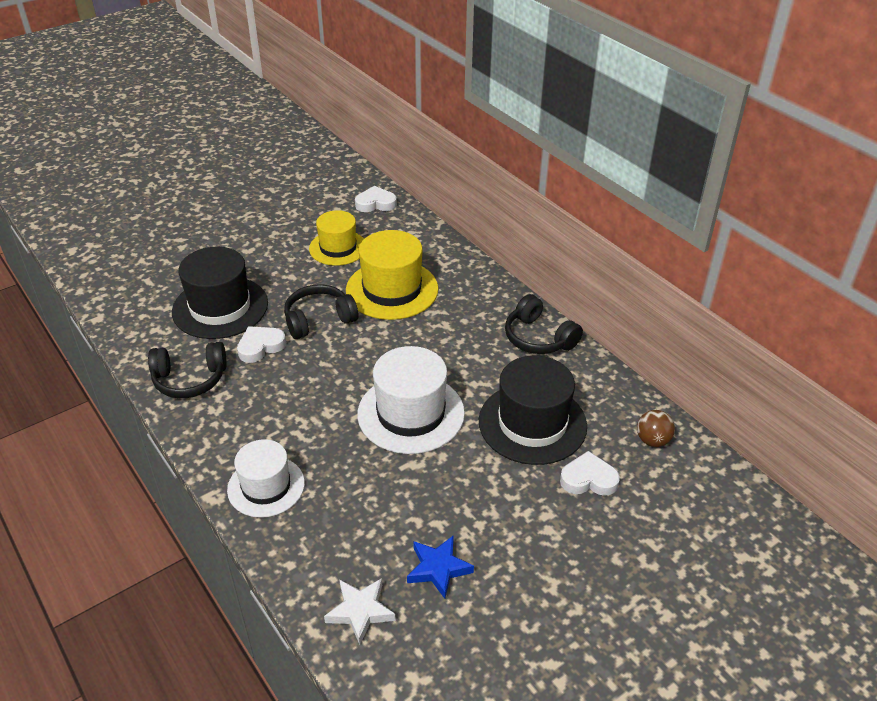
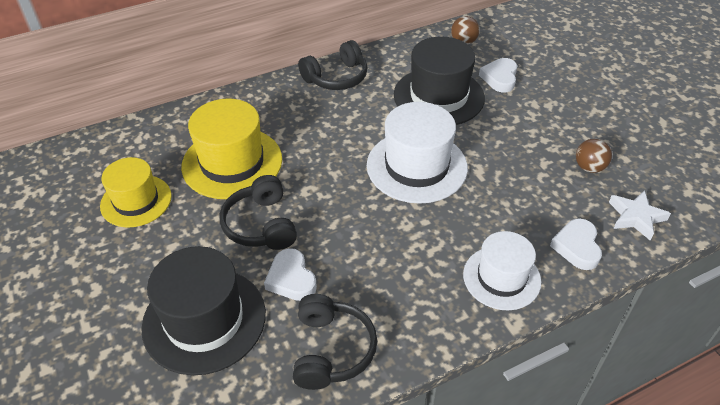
camera: 80 degrees left, 5 degrees up
(375, 203) = (65, 162): white heart -> white heart (577, 247)
(438, 568) = (589, 167): blue star -> brown ball

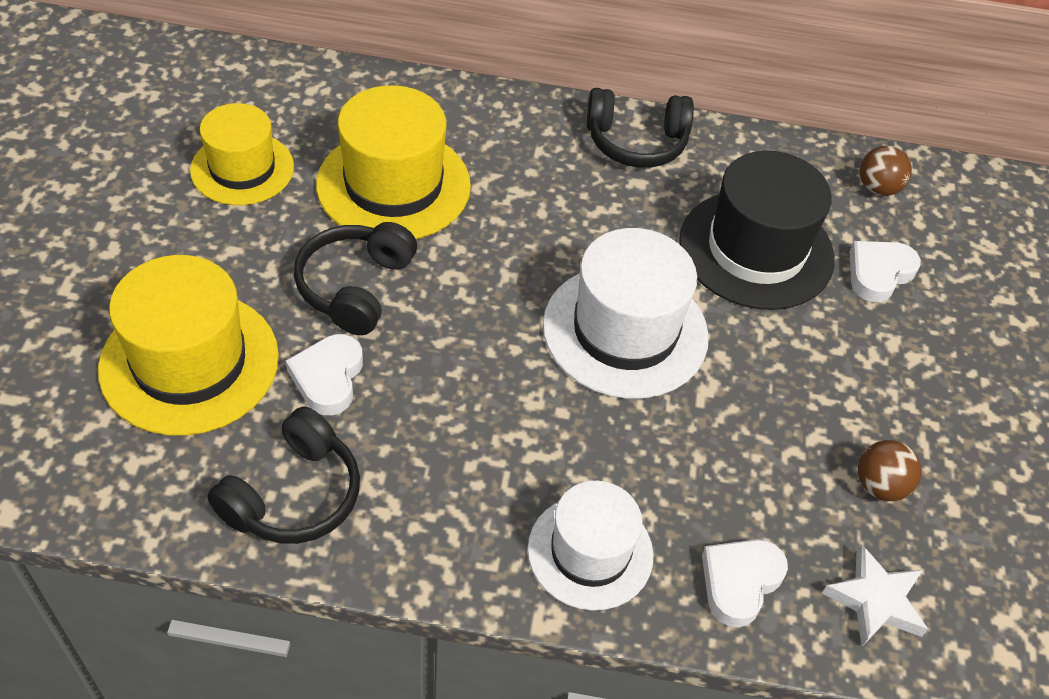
camera: 30 degrees right, 5 degrees up
(204, 320) = (189, 362): black hat -> yellow hat

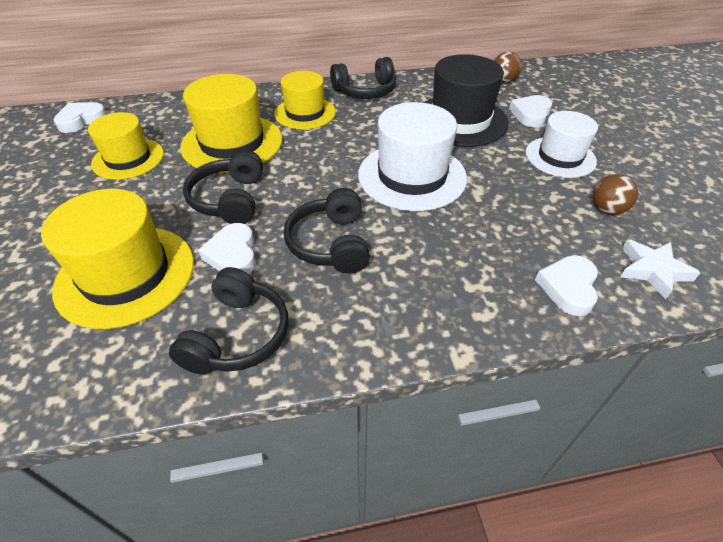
camera: 15 degrees left, 5 degrees down
(198, 73) = (81, 120): none -> white heart
(459, 405) = (330, 243): none -> black headphones
(522, 159) = (305, 113): none -> yellow hat
(590, 552) = (464, 302): white hat -> white hat (560, 157)

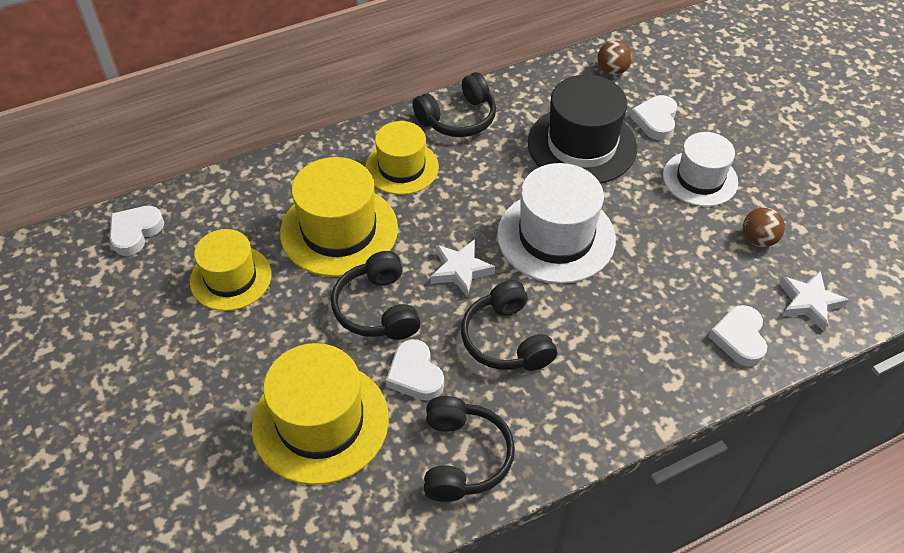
camera: 15 degrees left, 5 degrees up
(316, 185) = (460, 270): none -> white star

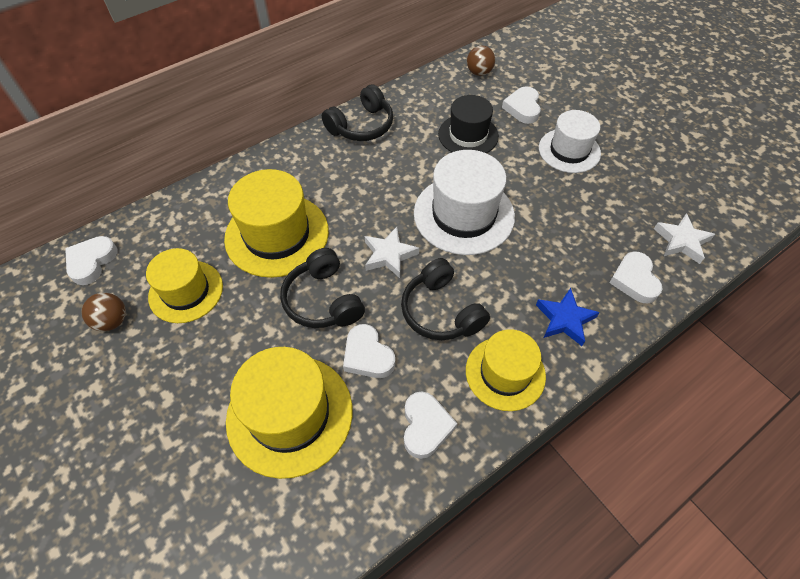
camera: 10 degrees left, 5 degrees up
(402, 167) = (322, 173): yellow hat -> yellow hat (505, 373)
(463, 457) = (425, 426): black headphones -> white heart
(582, 145) = (468, 135): black hat -> black hat, size x0.66
(645, 369) = (564, 319): none -> blue star
(758, 240) = (628, 194): brown ball -> brown ball (112, 321)

